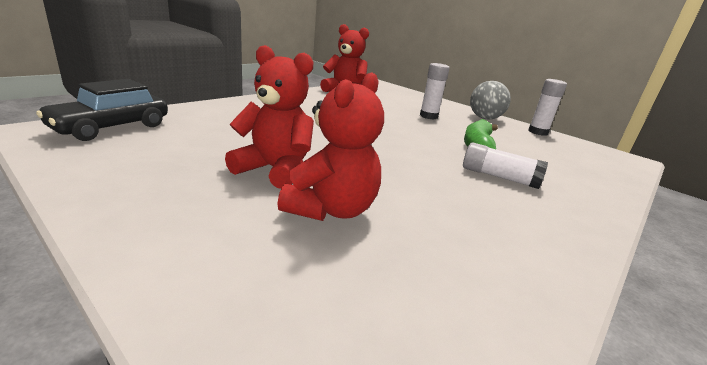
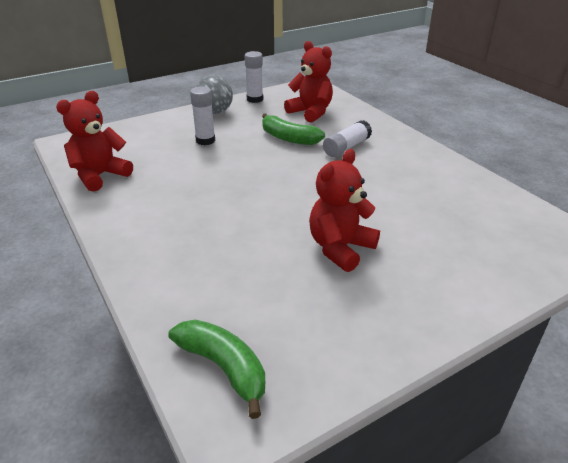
camera: 70 degrees left, 10 degrees up
(111, 127) = (224, 367): black car -> green banana
(331, 209) = (403, 228): red teddy bear -> red teddy bear (310, 112)

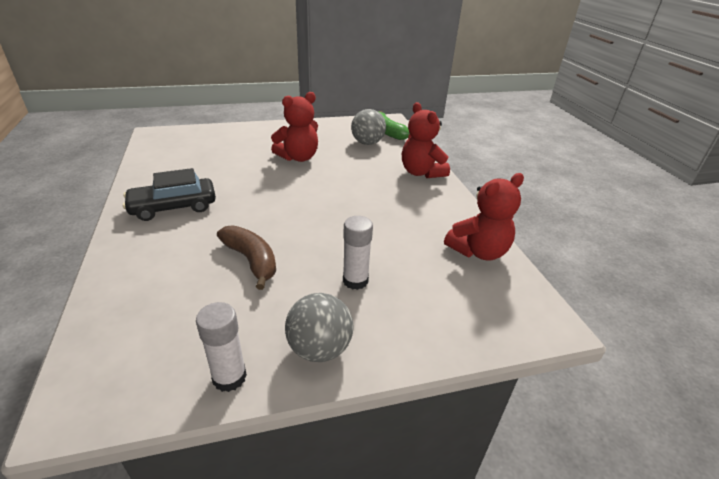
camera: 165 degrees left, 0 degrees up
(252, 313) = (367, 143): none -> grey ball
(288, 138) = (251, 261): green banana -> brown banana
(310, 112) = (174, 308): red teddy bear -> red teddy bear (421, 172)
(346, 147) = (202, 232): white glue stick -> none
(397, 159) = (173, 207): none -> black car

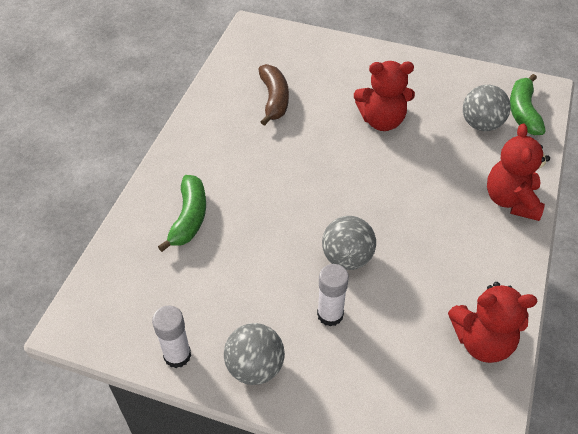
camera: 35 degrees right, 15 degrees up
(170, 262) = (189, 218): none -> green banana
(173, 207) = (222, 149): black car -> none
(251, 261) = (254, 247): brown banana -> brown banana (274, 99)
(338, 239) = (347, 258): none -> grey ball

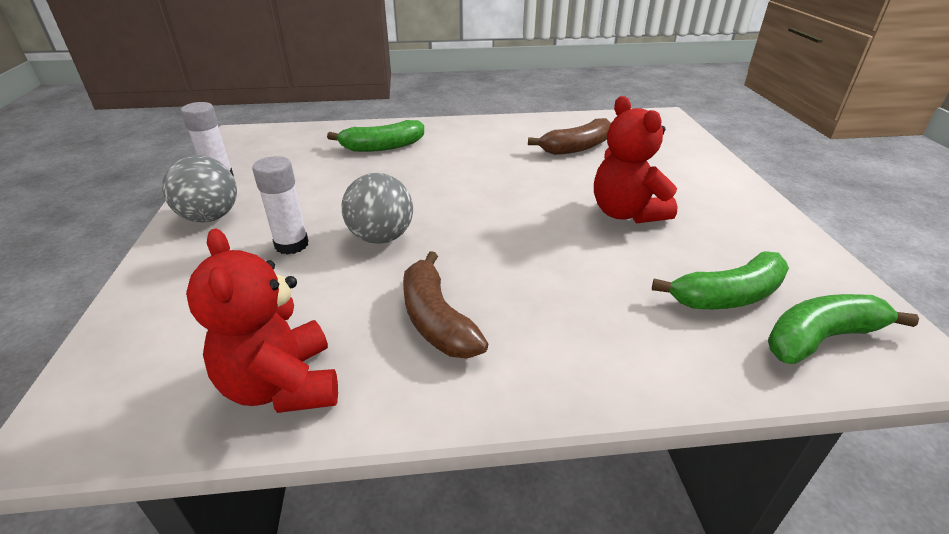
camera: 65 degrees right, 15 degrees down
(451, 254) = (436, 320): none -> brown banana
(481, 124) = (727, 296): grey ball -> green banana
(511, 200) = (596, 363): red teddy bear -> none

